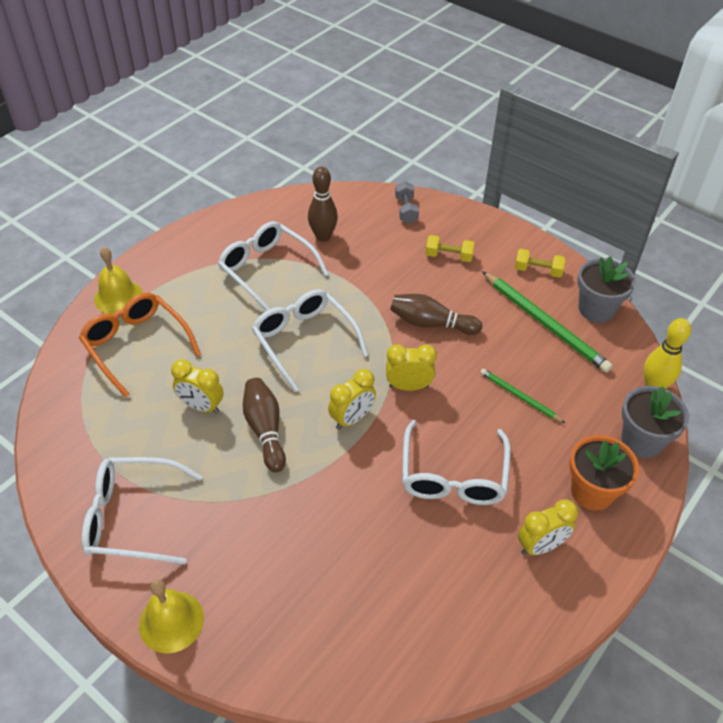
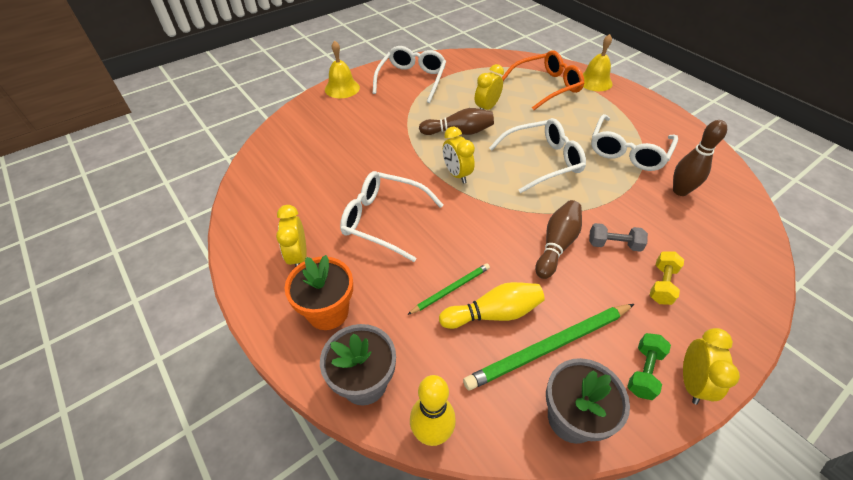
camera: 105 degrees right, 0 degrees up
(267, 270) = (628, 151): white glasses -> white glasses turned 150 degrees clockwise
(406, 210) = (740, 264): grey dumbbell -> grey dumbbell (614, 244)
(408, 386) = (481, 213): yellow clock -> yellow clock (691, 382)
(530, 362) = (493, 313): none -> yellow bowling pin
(538, 271) = (643, 371): yellow dumbbell -> green dumbbell

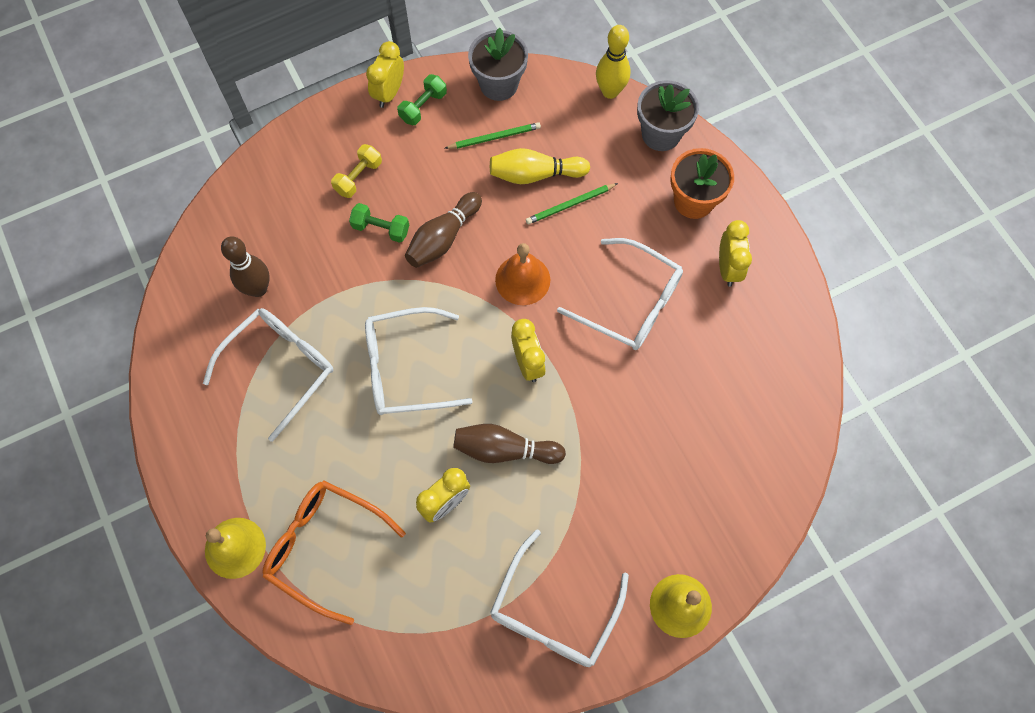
camera: 170 degrees left, 20 degrees up
(477, 224) = (522, 280): none -> orange bell
(546, 86) = (325, 547): orange glasses -> orange glasses turned 45 degrees clockwise
(549, 347) = (494, 137): green pencil -> green pencil, size x0.54
(614, 244) = (381, 228): grey dumbbell -> green dumbbell

